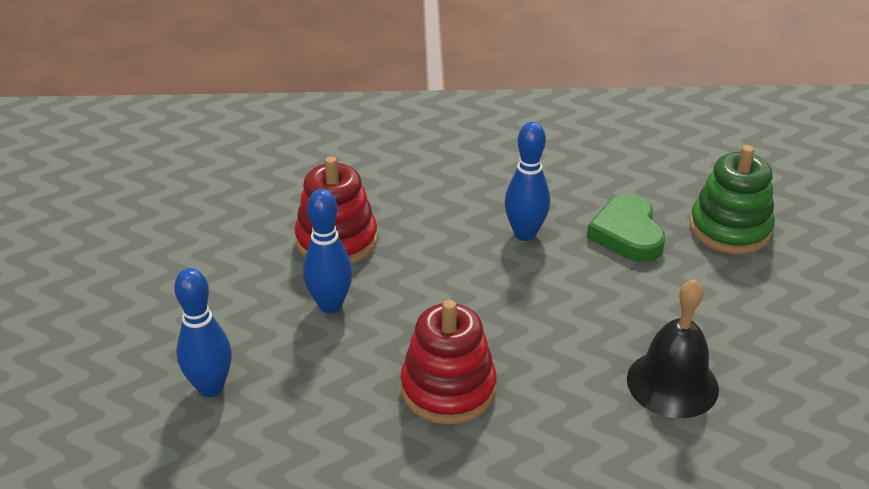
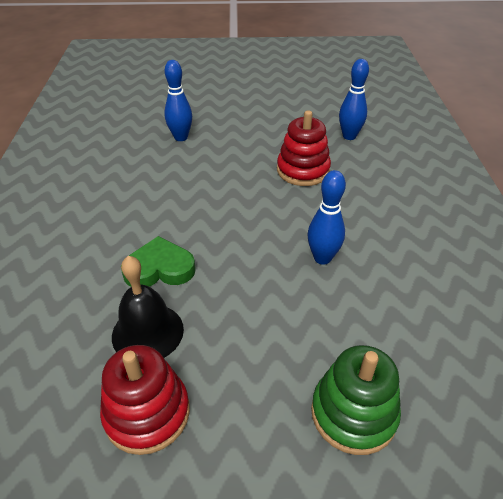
camera: 90 degrees right, 5 degrees up
(330, 305) = (241, 171): blue bowling pin -> blue bowling pin (349, 136)
(448, 389) = (164, 217): red stacking toy -> red stacking toy (147, 413)
(627, 234) = (332, 324): green heart -> green heart (159, 268)

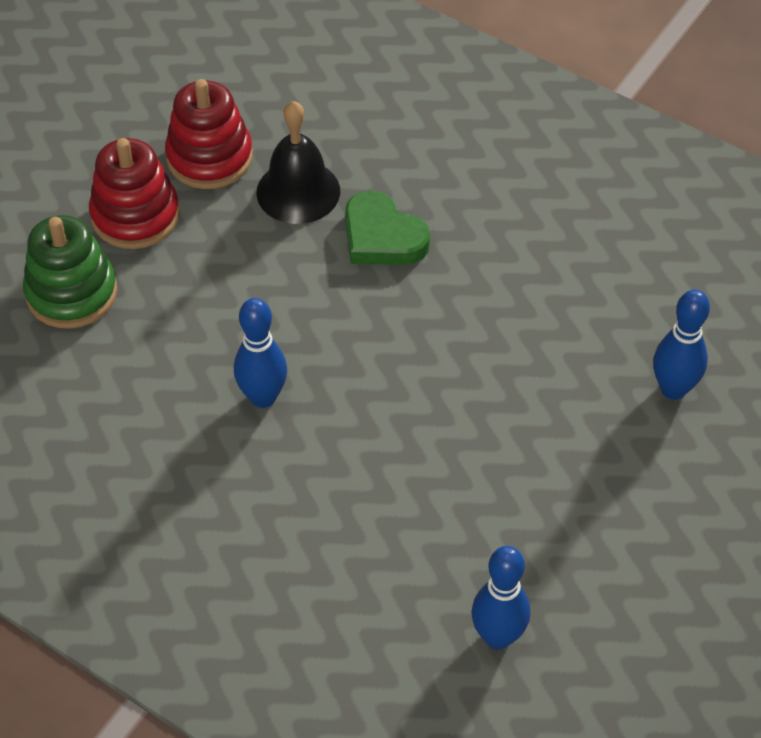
camera: 125 degrees right, 10 degrees up
(159, 268) = (382, 237): green heart -> green heart turned 105 degrees clockwise
(303, 170) = (454, 497): red stacking toy -> red stacking toy (135, 215)

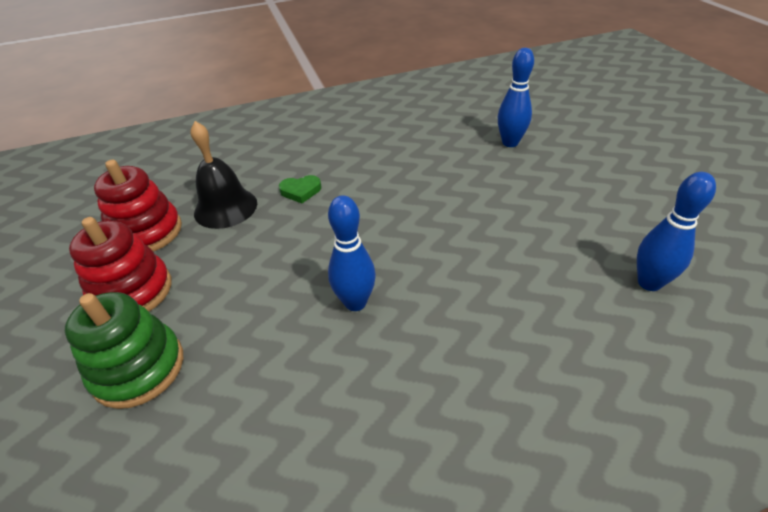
camera: 50 degrees left, 10 degrees down
(382, 237) = (301, 191): green heart -> green heart, size x0.61

